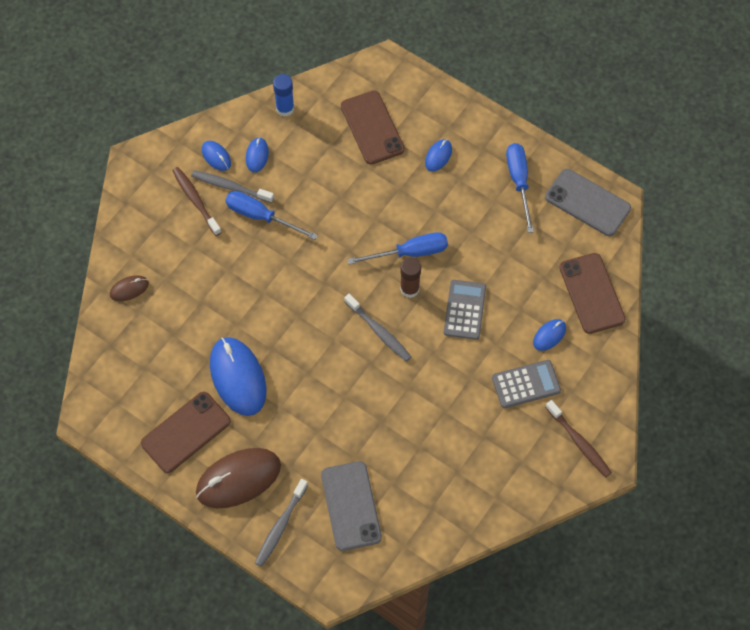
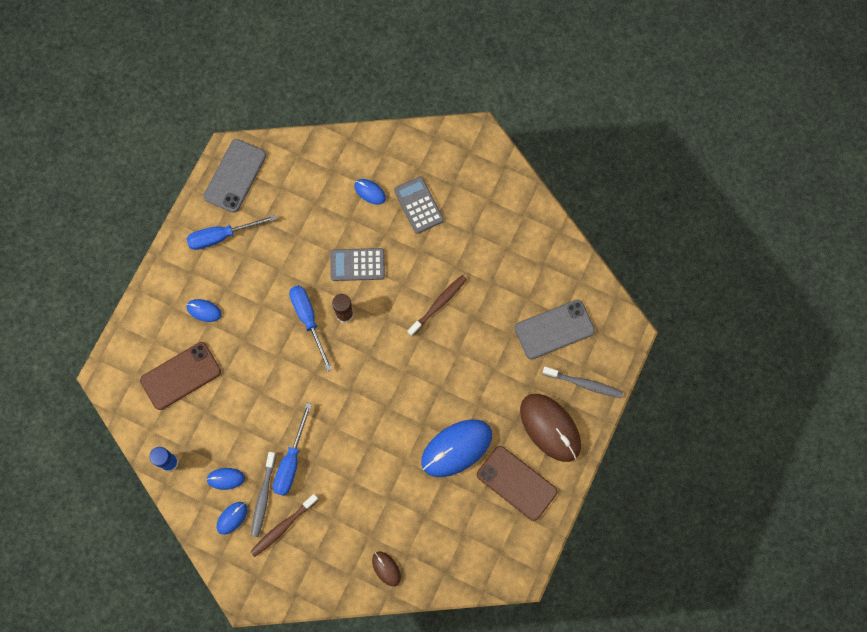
camera: 100 degrees left, 10 degrees up
(379, 331) = (390, 334): grey toothbrush -> none
(579, 442) = (462, 157): brown toothbrush -> brown toothbrush (438, 304)
(592, 293) = (324, 162): brown phone -> none

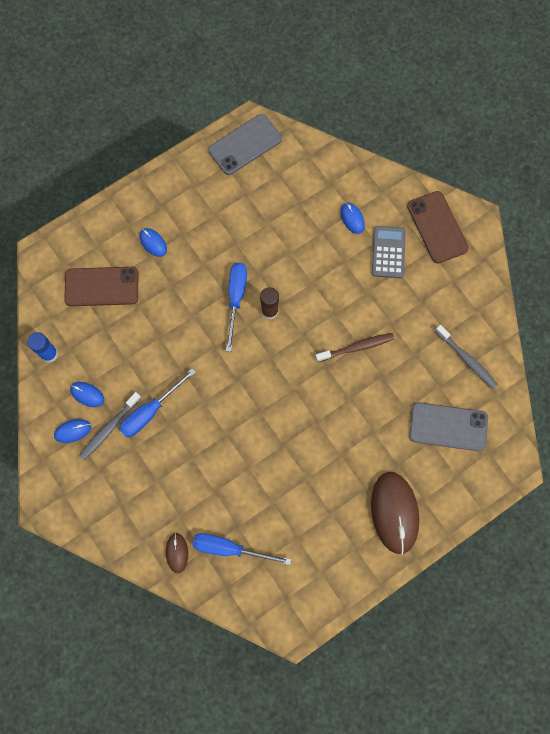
camera: 30 degrees right, 0 degrees up
(222, 236) = (204, 189): blue screwdriver -> blue screwdriver (229, 548)
(283, 527) = (110, 464): brown toothbrush -> none
(357, 265) = (305, 274): grey calculator -> none
(456, 448) = (300, 482): blue mouse -> none
(516, 483) = (336, 544): brown phone -> brown phone (437, 227)
(584, 384) = (448, 490): grey toothbrush -> grey toothbrush (467, 359)

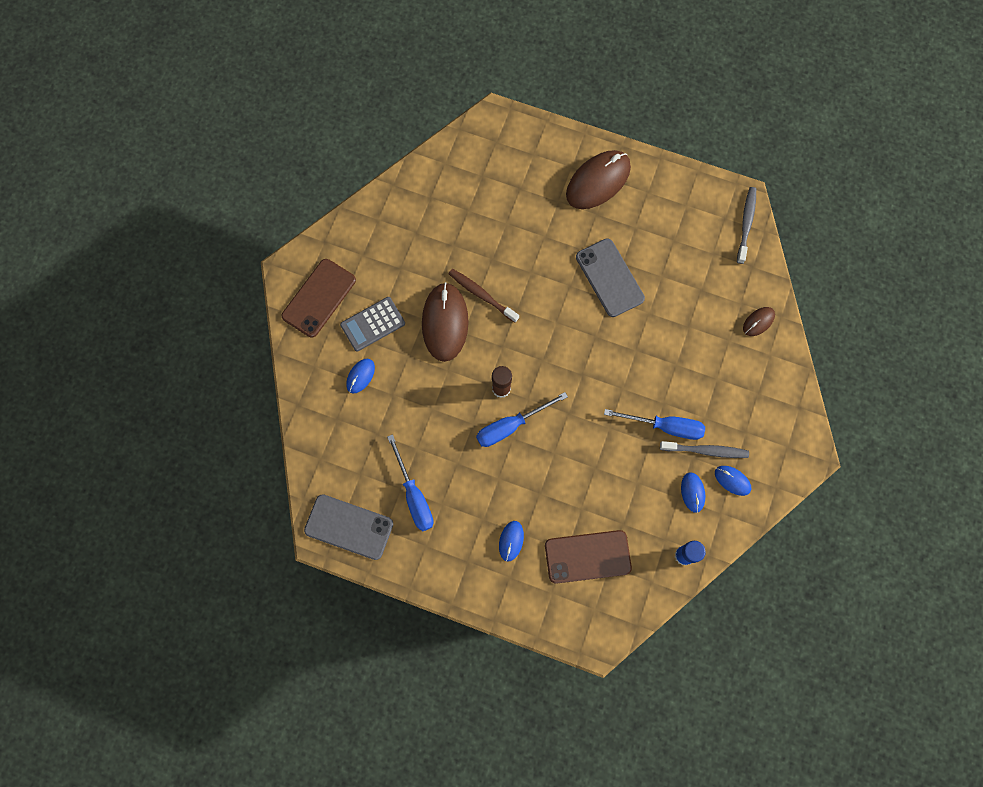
camera: 125 degrees left, 0 degrees up
(101, 286) = (587, 556): brown phone -> brown phone turned 60 degrees counterclockwise
(229, 548) = (722, 284): blue screwdriver -> blue screwdriver (414, 495)
(352, 305) = (445, 323): none -> brown mouse
(448, 427) = (498, 183): grey phone -> grey phone (609, 278)
(467, 359) = (428, 202): grey toothbrush -> grey toothbrush (746, 224)

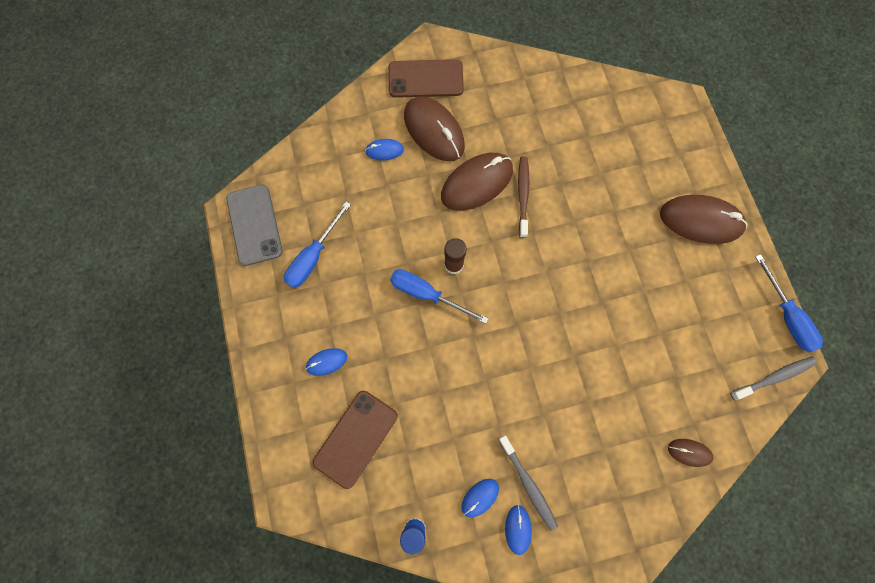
camera: 55 degrees right, 0 degrees up
(373, 324) = (434, 131): grey calculator -> brown mouse
(587, 556) = (356, 438): brown phone -> brown phone turned 75 degrees clockwise
(609, 278) = (622, 289): grey phone -> none
(665, 426) = (523, 430): blue screwdriver -> blue screwdriver (786, 316)

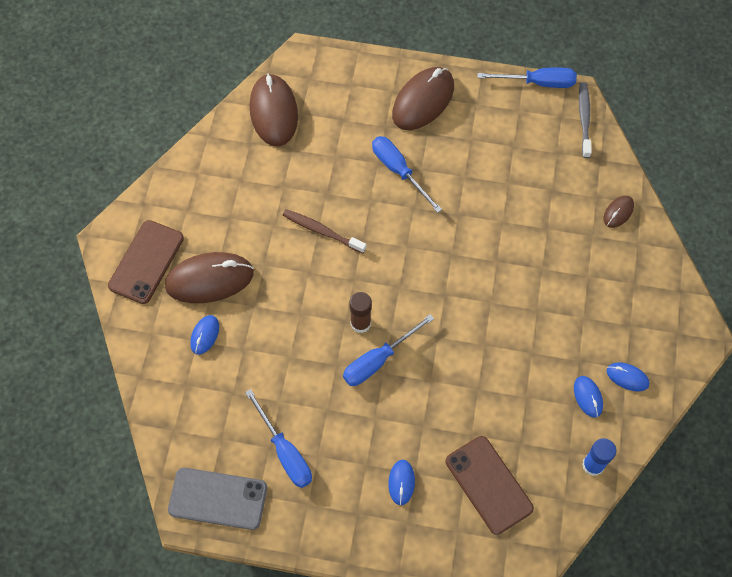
camera: 65 degrees left, 10 degrees down
(476, 183) = (287, 265): brown mouse -> brown mouse (273, 112)
(528, 484) = (592, 351): grey toothbrush -> none
(616, 231) = (399, 171): none -> blue screwdriver

